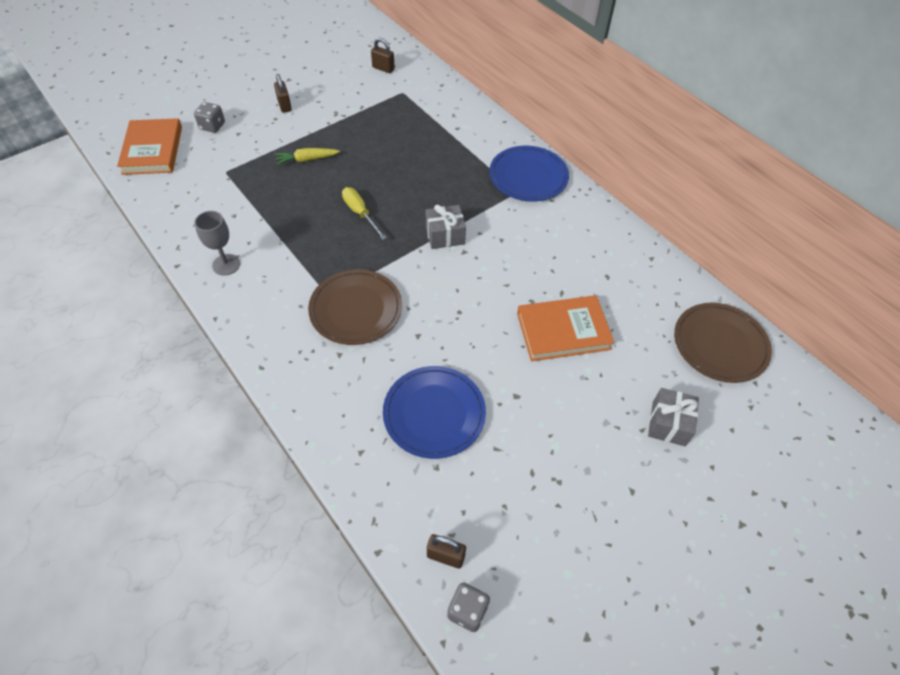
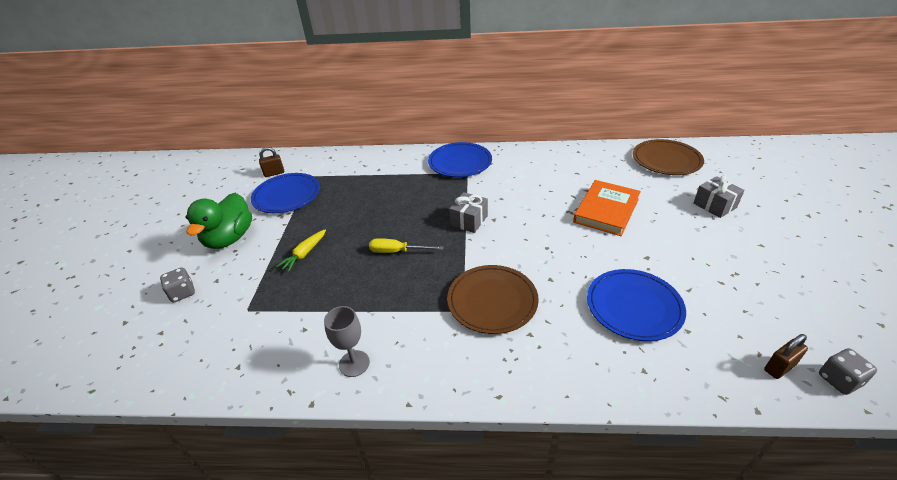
camera: 45 degrees left, 15 degrees down
(152, 150) = (144, 351): orange book -> none
(284, 105) = (230, 238): brown padlock -> green duck
(363, 98) = (287, 196): none -> blue plate

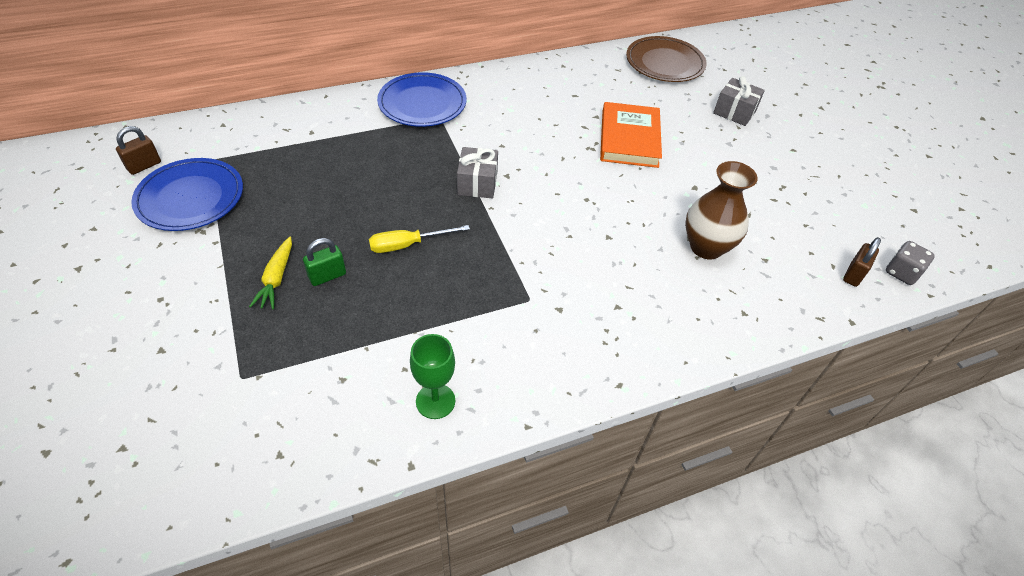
camera: 30 degrees left, 10 degrees up
(182, 293) = (116, 382): grey dice -> none
(230, 238) = (138, 283): green duck -> none
(335, 260) = (327, 276): none -> green padlock
(354, 363) = (435, 401): grey goblet -> green goblet
(492, 301) = (558, 279): brown plate -> none
(634, 307) = (706, 247): blue plate -> brown vase

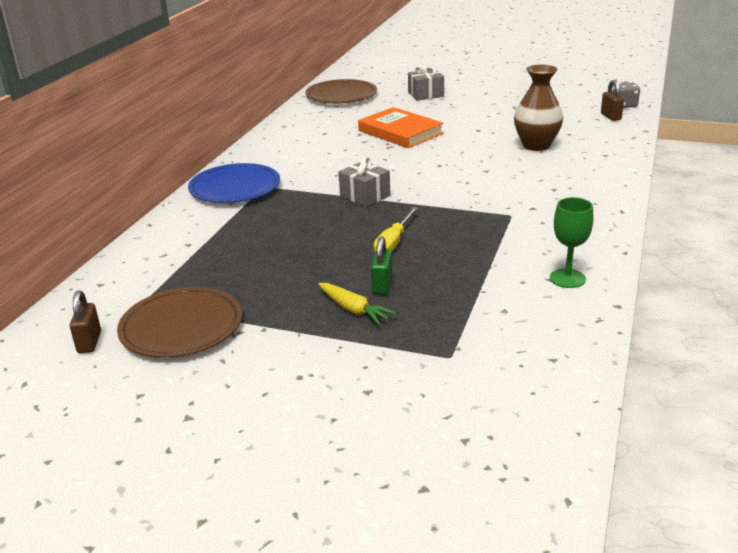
camera: 45 degrees left, 20 degrees down
(190, 198) = (181, 327): blue plate -> brown plate

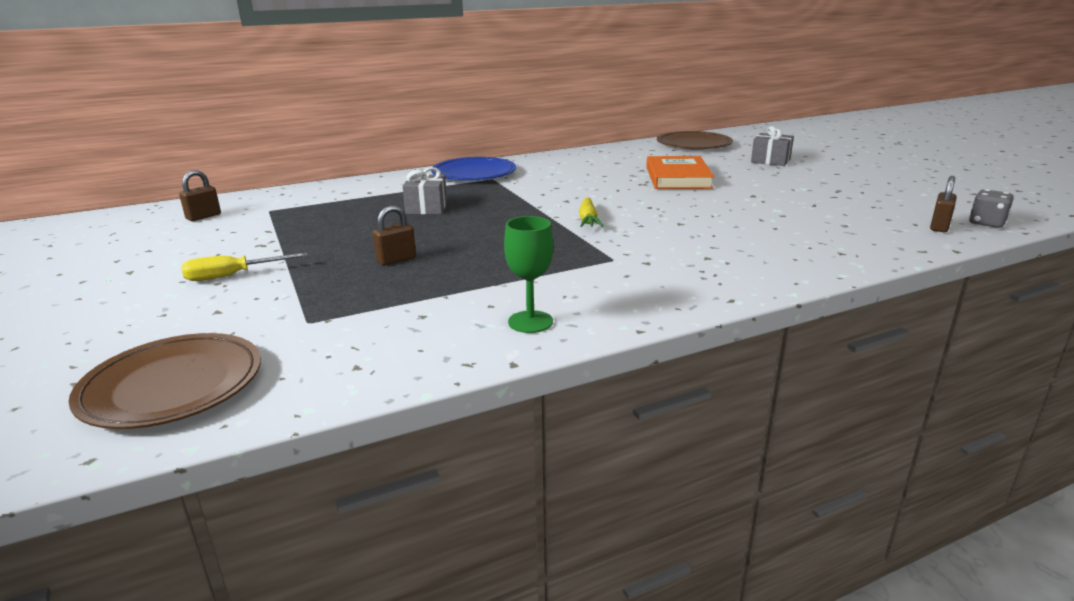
camera: 45 degrees right, 5 degrees down
(181, 327) = (250, 229): brown plate -> brown plate (172, 386)
(354, 310) = (342, 264): yellow carrot -> yellow carrot (588, 220)
(365, 196) = (538, 206): grey gift -> grey gift (426, 208)
(382, 286) = (396, 260): green padlock -> brown padlock
(393, 242) = (477, 239): yellow screwdriver -> yellow screwdriver (233, 275)
(536, 145) = (781, 222): brown vase -> none

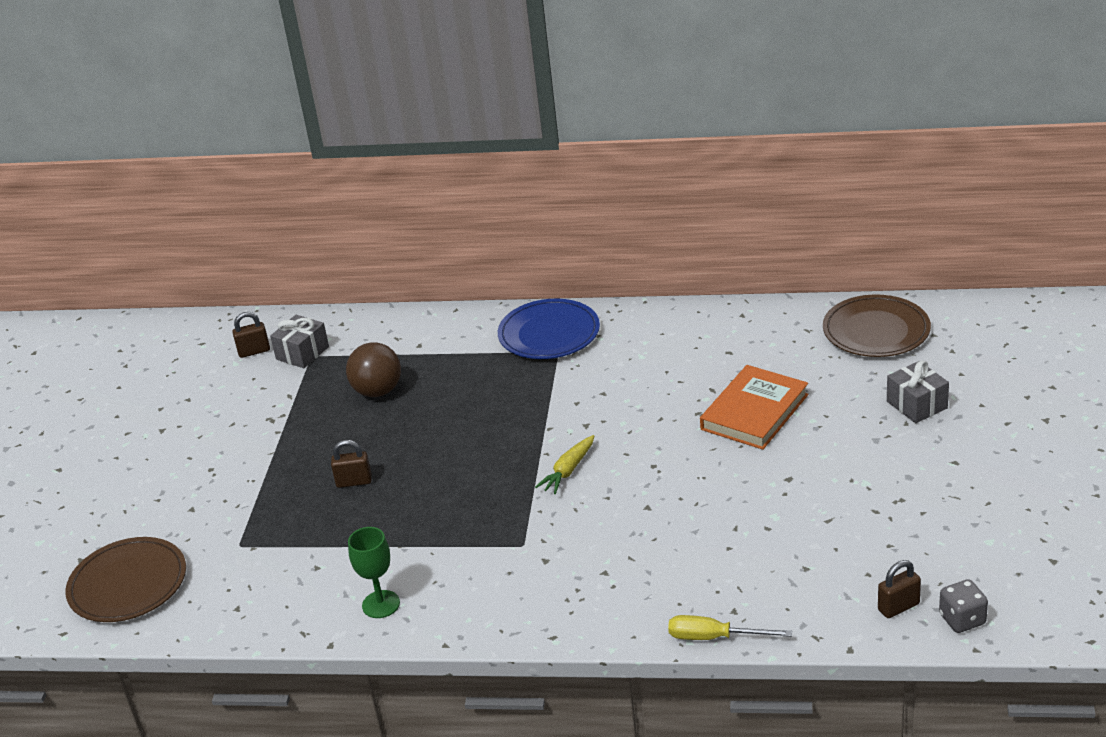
camera: 35 degrees right, 10 degrees up
(233, 275) = (226, 462): yellow screwdriver -> yellow screwdriver (714, 637)
(358, 215) = (378, 391): none -> brown ball
(426, 208) = (445, 396): grey gift -> grey gift (302, 353)

